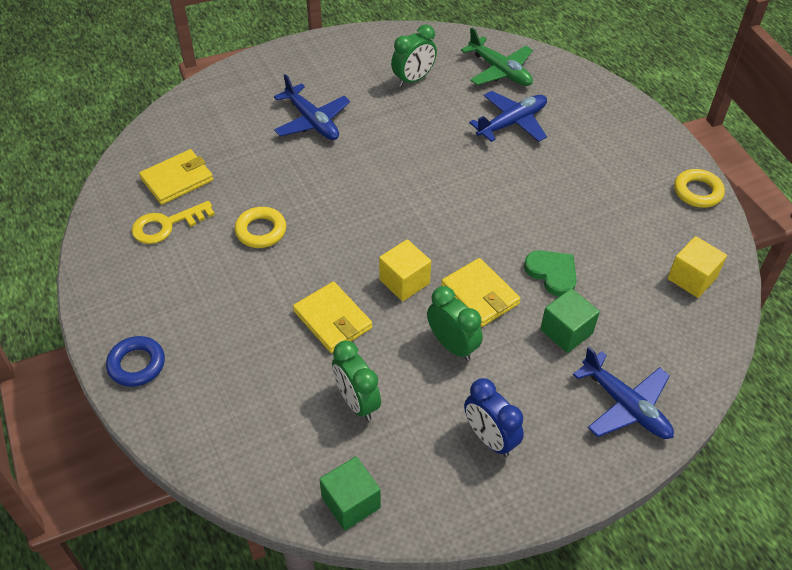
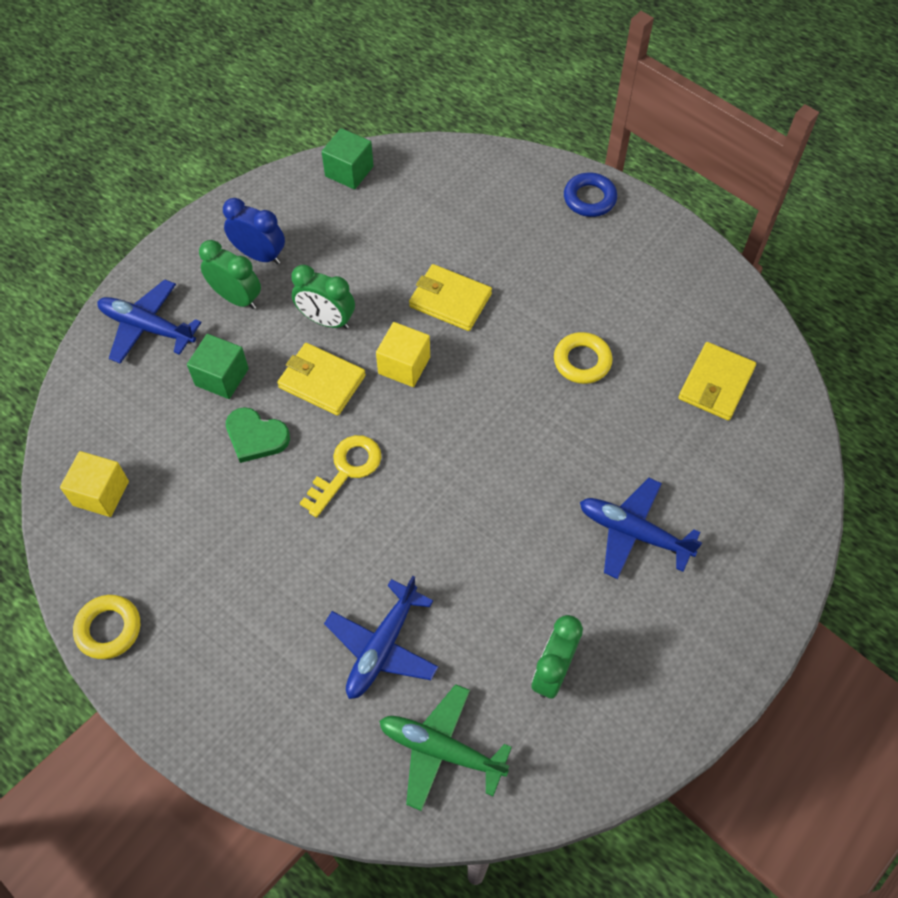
camera: 155 degrees right, 10 degrees up
(166, 225) = (679, 328): yellow key -> yellow key (346, 470)
(357, 402) = (386, 240): green clock -> green clock (236, 298)

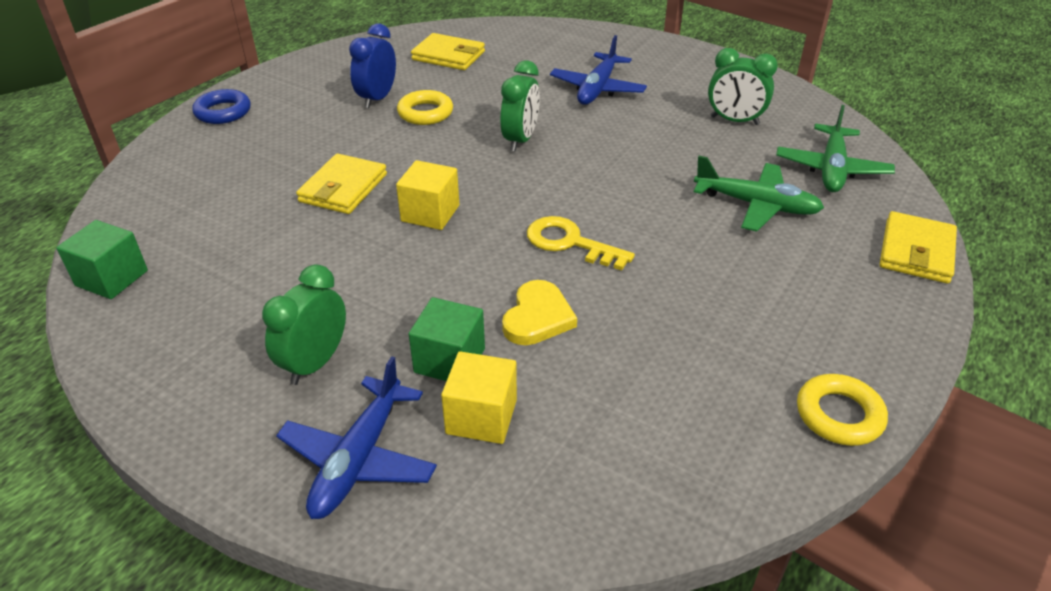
camera: 95 degrees left, 20 degrees down
(101, 493) = (653, 461): yellow cube -> yellow cube (481, 417)
(256, 437) = (537, 317): green heart -> yellow heart
(259, 255) = (241, 349): blue clock -> blue clock (377, 98)
(322, 381) = (454, 271): yellow wallet -> yellow wallet (916, 251)
(326, 320) = (362, 276): green clock -> green clock (520, 140)
(382, 647) = (756, 205): blue plane -> green plane

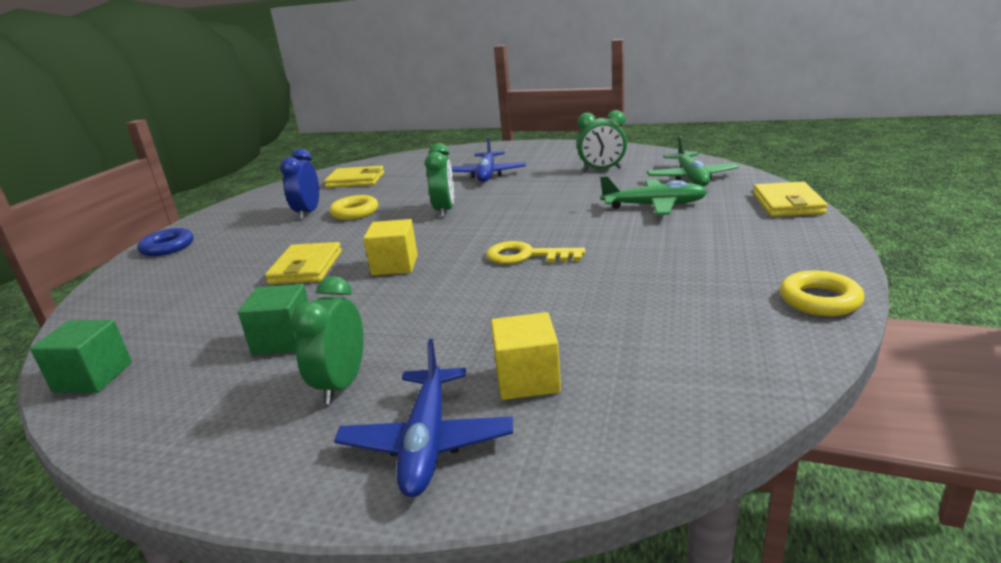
camera: 15 degrees left, 15 degrees down
(449, 360) = (472, 350): green cube -> green cube (284, 340)
(537, 317) = (531, 304): yellow heart -> none

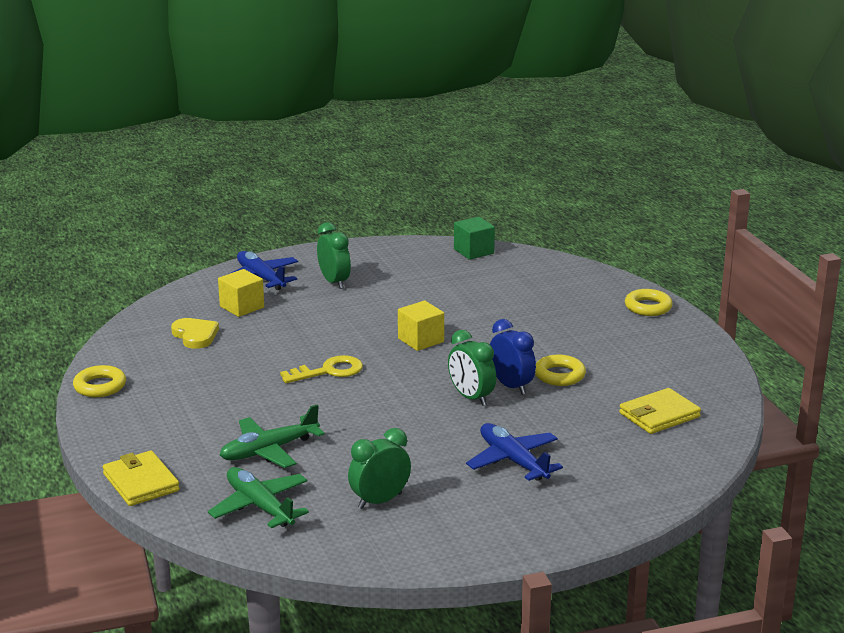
camera: 140 degrees right, 0 degrees up
(167, 247) = (648, 307): blue ring -> yellow ring
(284, 340) = (405, 287): green cube -> none
(306, 267) = (487, 322): yellow wallet -> none
(308, 213) = (606, 364): blue clock -> blue clock (511, 386)
(641, 345) = (195, 335): none -> yellow heart

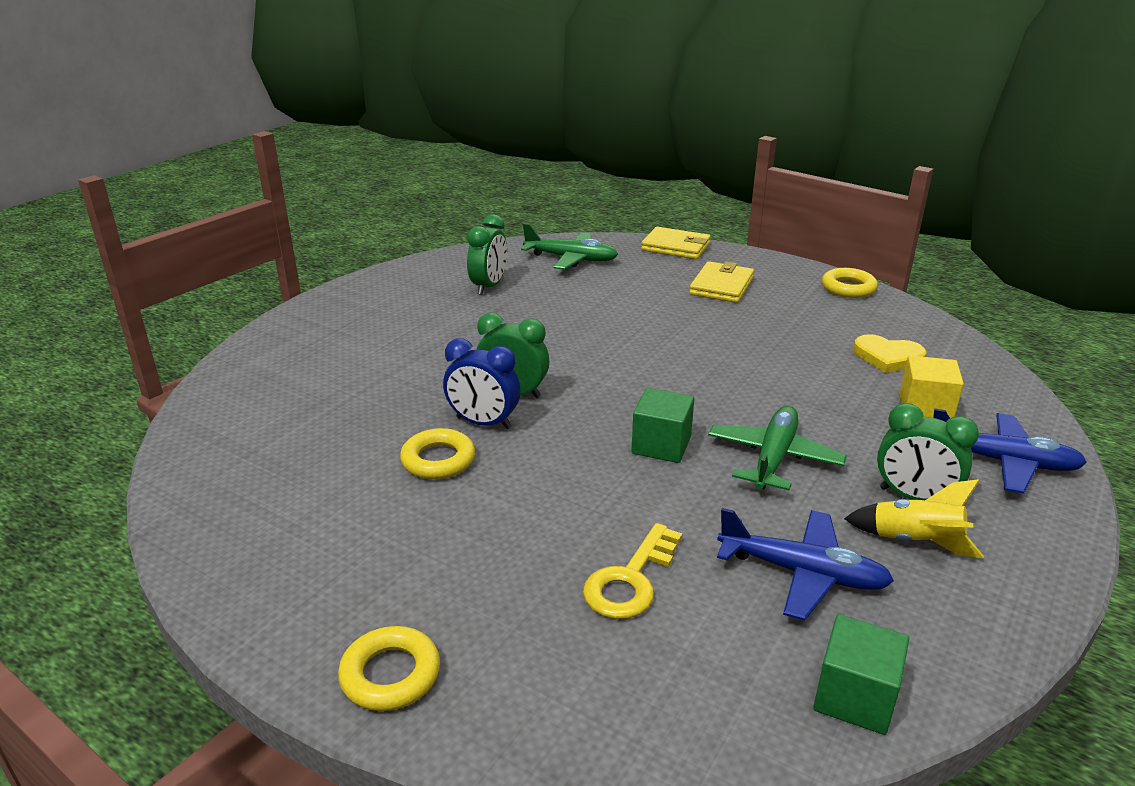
camera: 145 degrees right, 5 degrees up
(269, 450) = (626, 290): green plane -> green plane (773, 458)
(329, 371) = (695, 369): yellow key -> yellow key (630, 580)
(367, 271) = (915, 542): none -> yellow rocket
(421, 340) = (661, 445): yellow cube -> green cube
(513, 461) = (407, 347): blue plane -> blue plane (802, 573)
(659, 415) = (274, 449): yellow wallet -> yellow wallet (721, 286)

